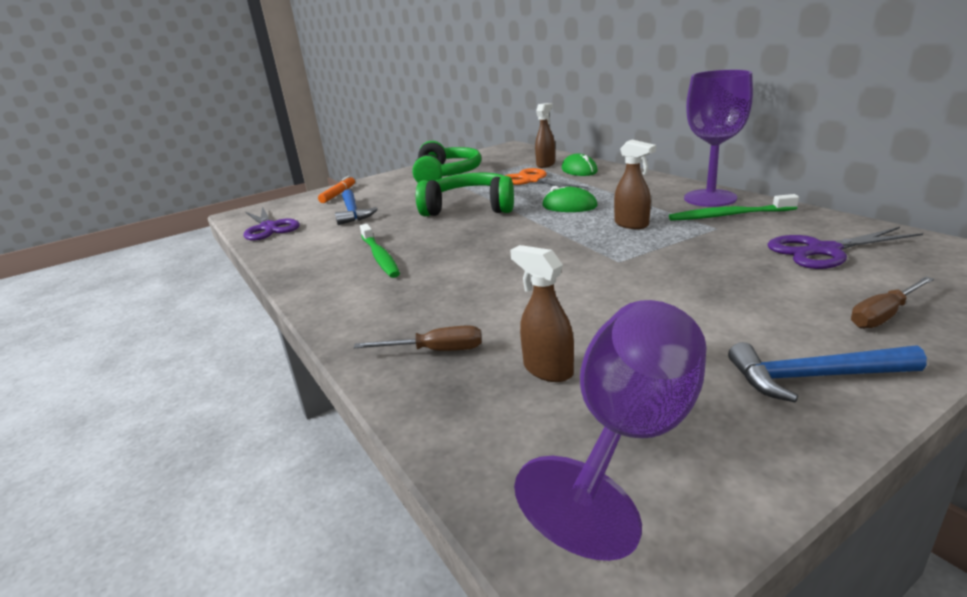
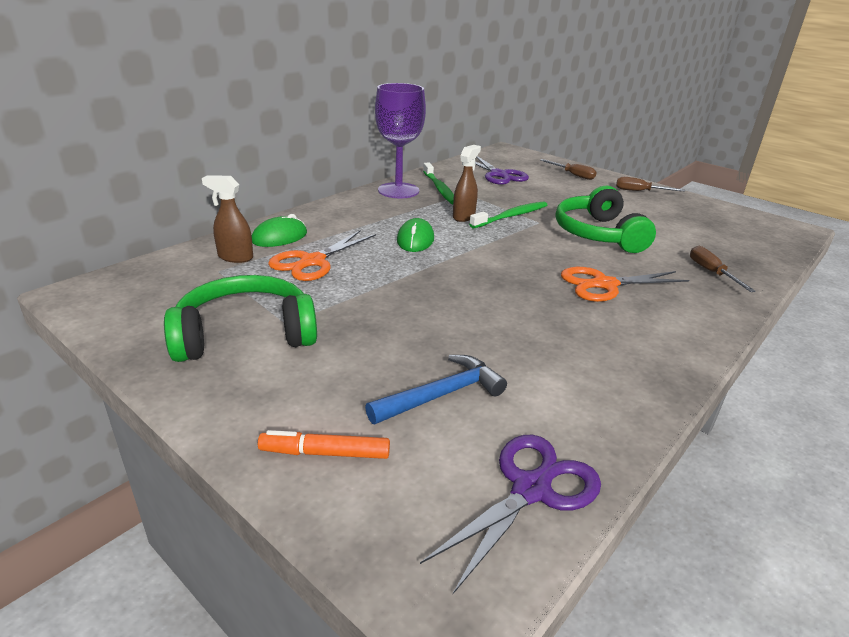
camera: 110 degrees left, 5 degrees up
(380, 256) = (586, 328): green toothbrush -> green toothbrush (511, 216)
(444, 275) = (604, 285): none -> orange scissors
(470, 207) = (418, 293): green headphones -> green headphones (598, 234)
(547, 369) = (693, 239): brown spray bottle -> none
(630, 436) = (720, 223): purple goblet -> none
(813, 377) = (640, 191): blue hammer -> brown screwdriver

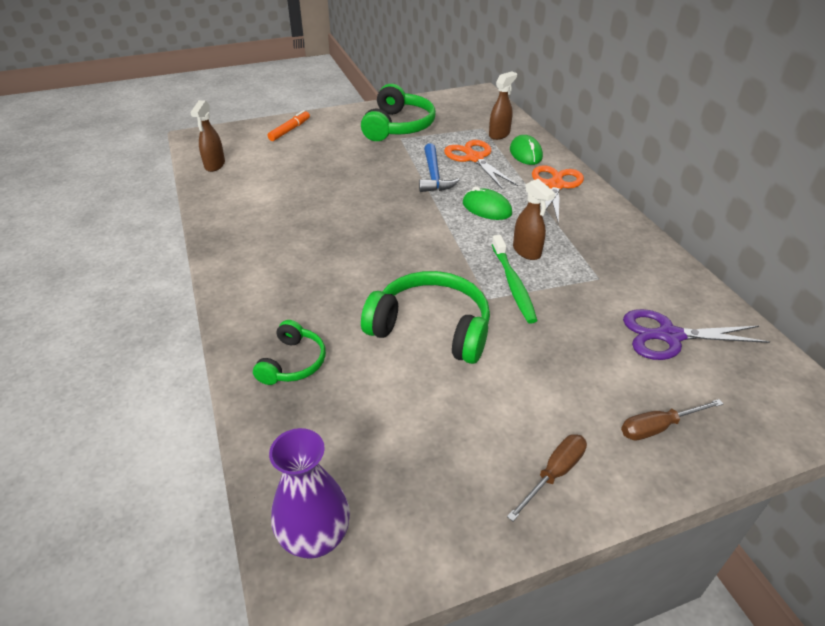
camera: 120 degrees right, 10 degrees up
(398, 190) = (620, 233): purple goblet -> none
(439, 188) = (621, 263): green toothbrush -> none
(441, 395) = (292, 163): blue hammer -> blue hammer (433, 176)
(531, 490) = (214, 165): purple scissors -> brown spray bottle
(604, 285) = (335, 274): orange scissors -> orange scissors (555, 186)
(711, 272) = (293, 363): brown screwdriver -> green headphones
(776, 233) = (315, 538): none -> purple vase

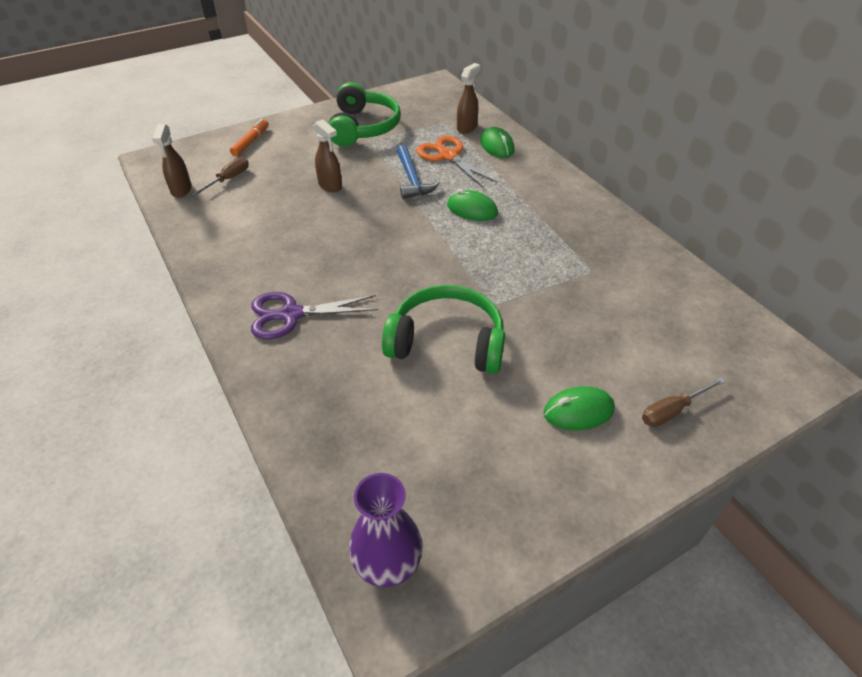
camera: 10 degrees left, 5 degrees up
(293, 363) = (321, 395): green headphones -> none
(513, 284) = (514, 286): green toothbrush -> none
(527, 251) = (520, 251): brown spray bottle -> brown spray bottle (330, 185)
(554, 413) = (578, 411): none -> green mouse
(554, 474) = (590, 469): brown screwdriver -> brown screwdriver (228, 179)
(555, 186) = (532, 178): orange scissors -> none
(669, 336) = (666, 321): purple scissors -> purple scissors (291, 314)

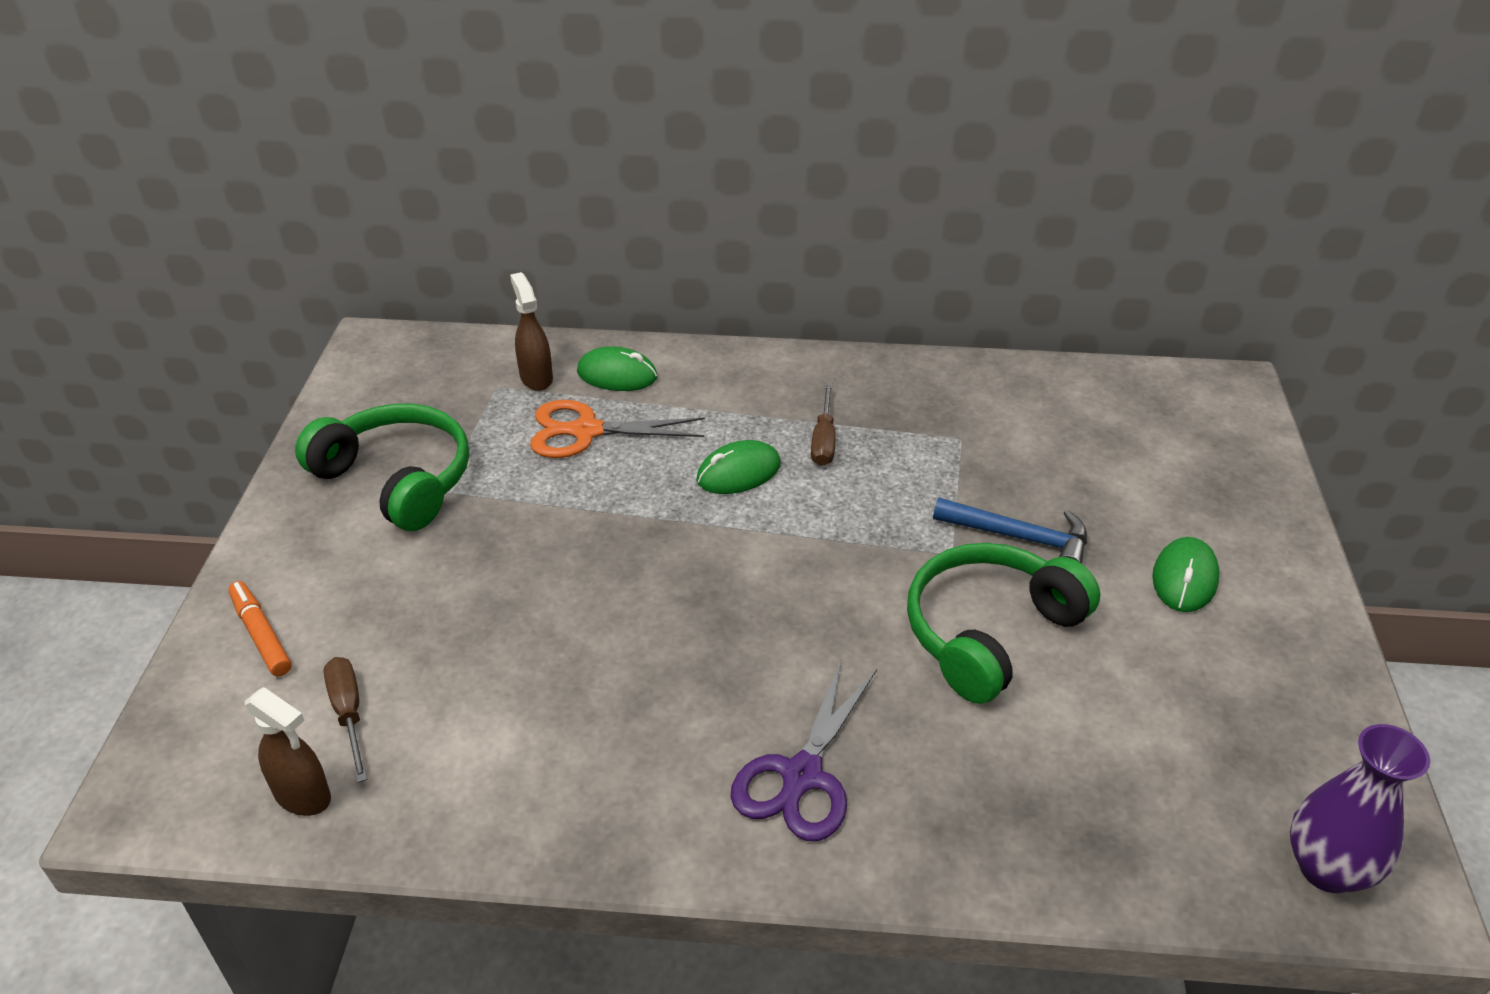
camera: 55 degrees left, 5 degrees down
(330, 185) = (518, 590): brown spray bottle -> none
(412, 179) = (603, 494): blue hammer -> blue hammer (1020, 538)
(672, 411) = (1227, 507): brown screwdriver -> brown screwdriver (823, 440)

